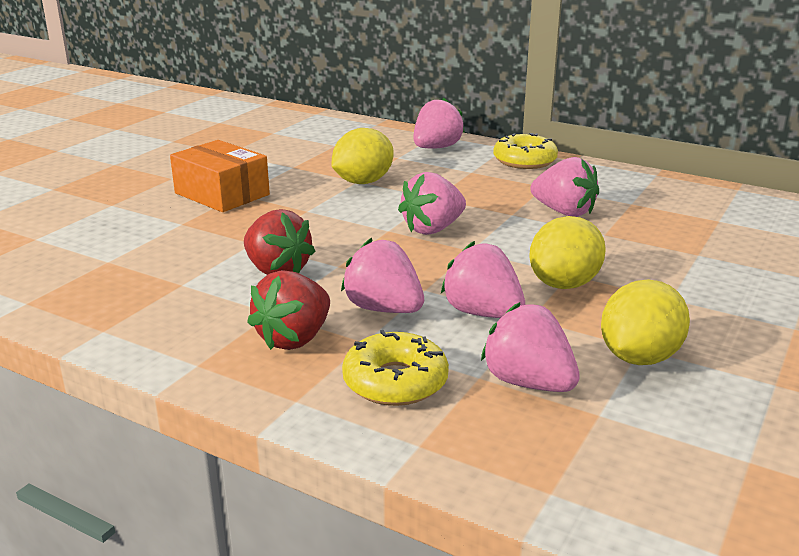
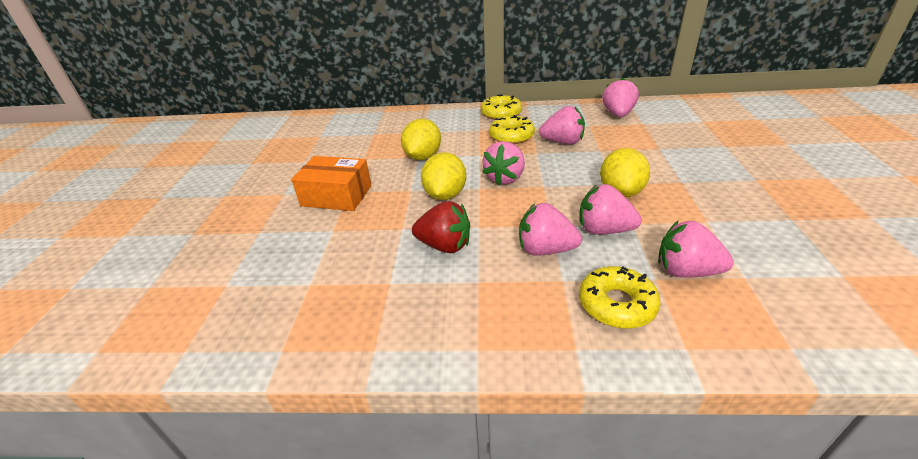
camera: 25 degrees left, 10 degrees up
(294, 339) = (518, 297): red strawberry -> none
(436, 148) = (440, 119): pink strawberry -> pink strawberry (618, 114)
(503, 188) = (511, 136): none -> yellow donut
(639, 357) = (715, 228): yellow lemon -> yellow lemon (445, 195)

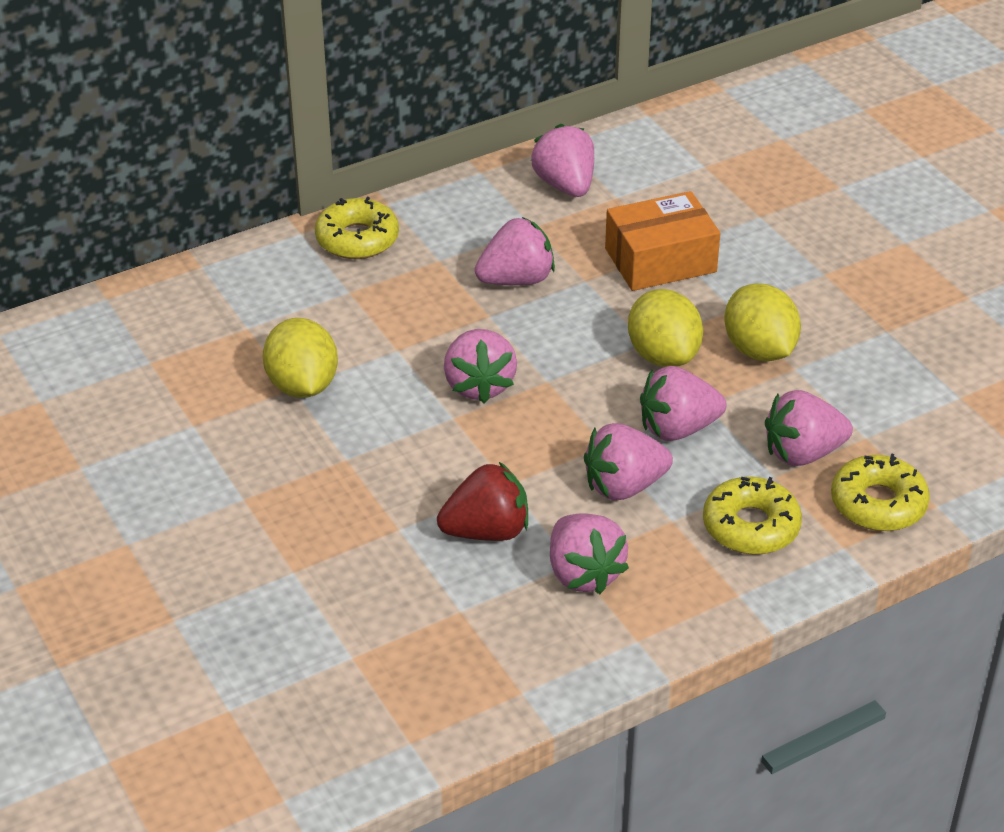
camera: 35 degrees left, 5 degrees up
(336, 196) = (231, 513): orange box -> orange box (660, 260)
(445, 195) = (411, 448): yellow lemon -> yellow lemon (759, 350)
(478, 290) = (583, 573): none -> pink strawberry
(511, 136) = (420, 291): yellow donut -> yellow donut (878, 504)

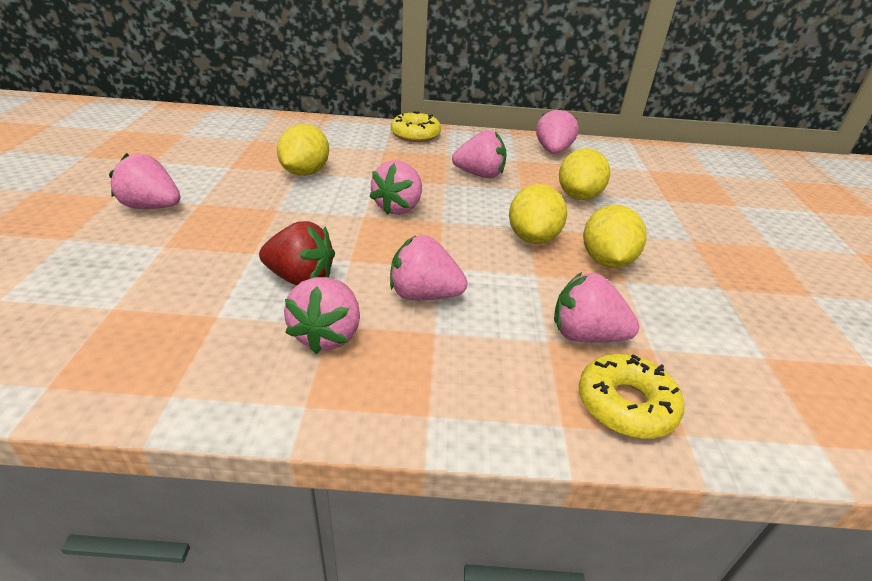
camera: 30 degrees right, 5 degrees down
(660, 260) = (578, 196): orange box -> yellow lemon
(677, 428) = (500, 279): pink strawberry -> pink strawberry (152, 207)
(751, 526) = (493, 366): yellow donut -> none

